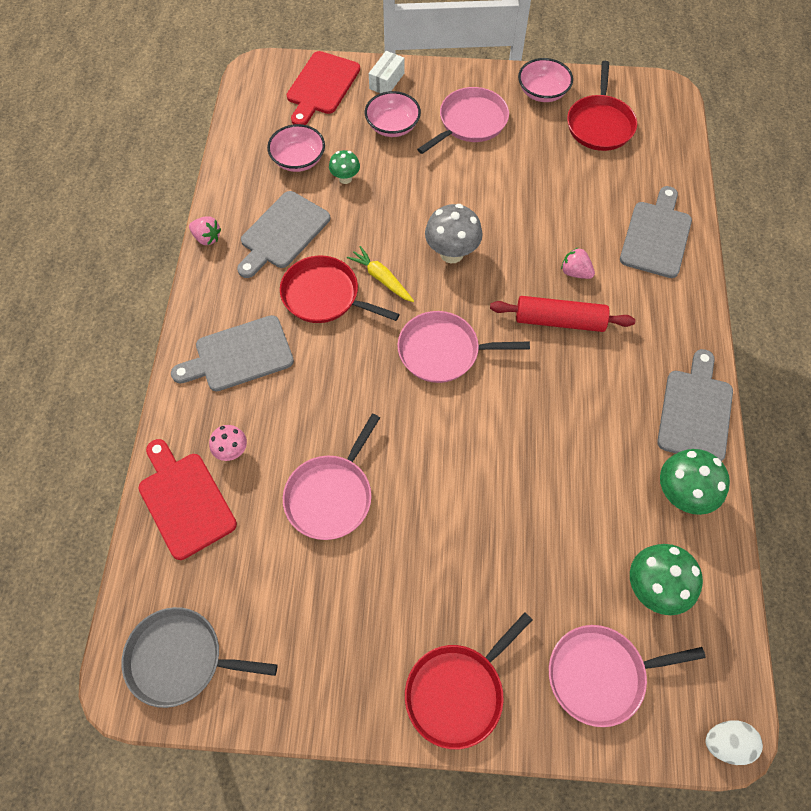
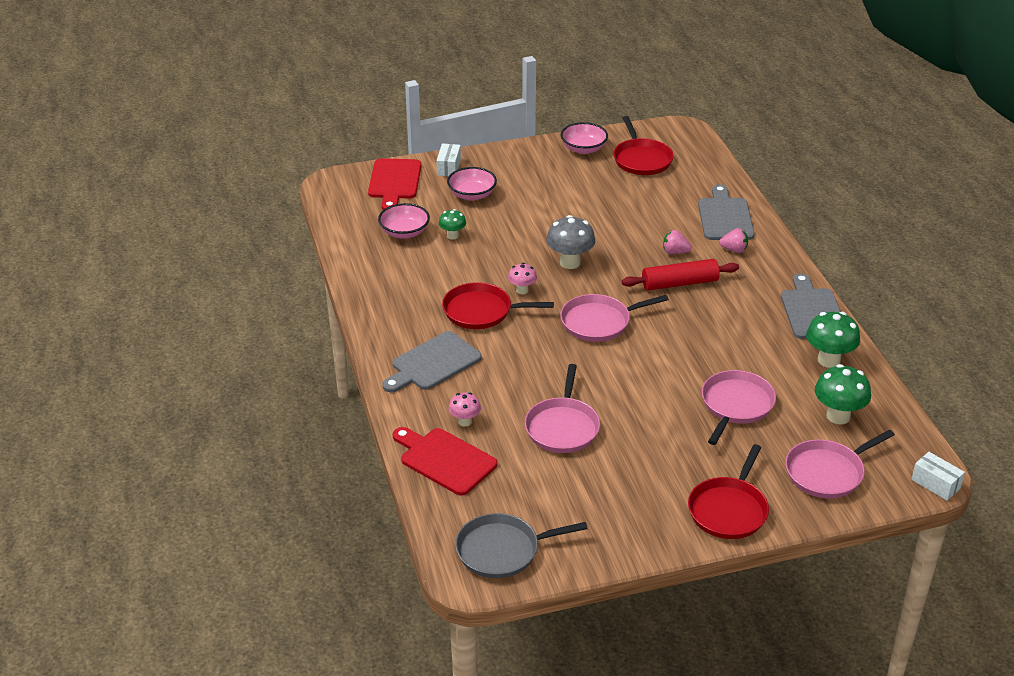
camera: 20 degrees left, 25 degrees down
(207, 238) = (357, 298): pink strawberry -> pink strawberry (734, 250)
(282, 233) = (420, 281): grey cutting board -> none
(381, 278) = (522, 290): yellow carrot -> pink mushroom
(470, 122) = (535, 179): pink pan -> pink pan (736, 405)
(726, 743) = (935, 484): white egg -> white box

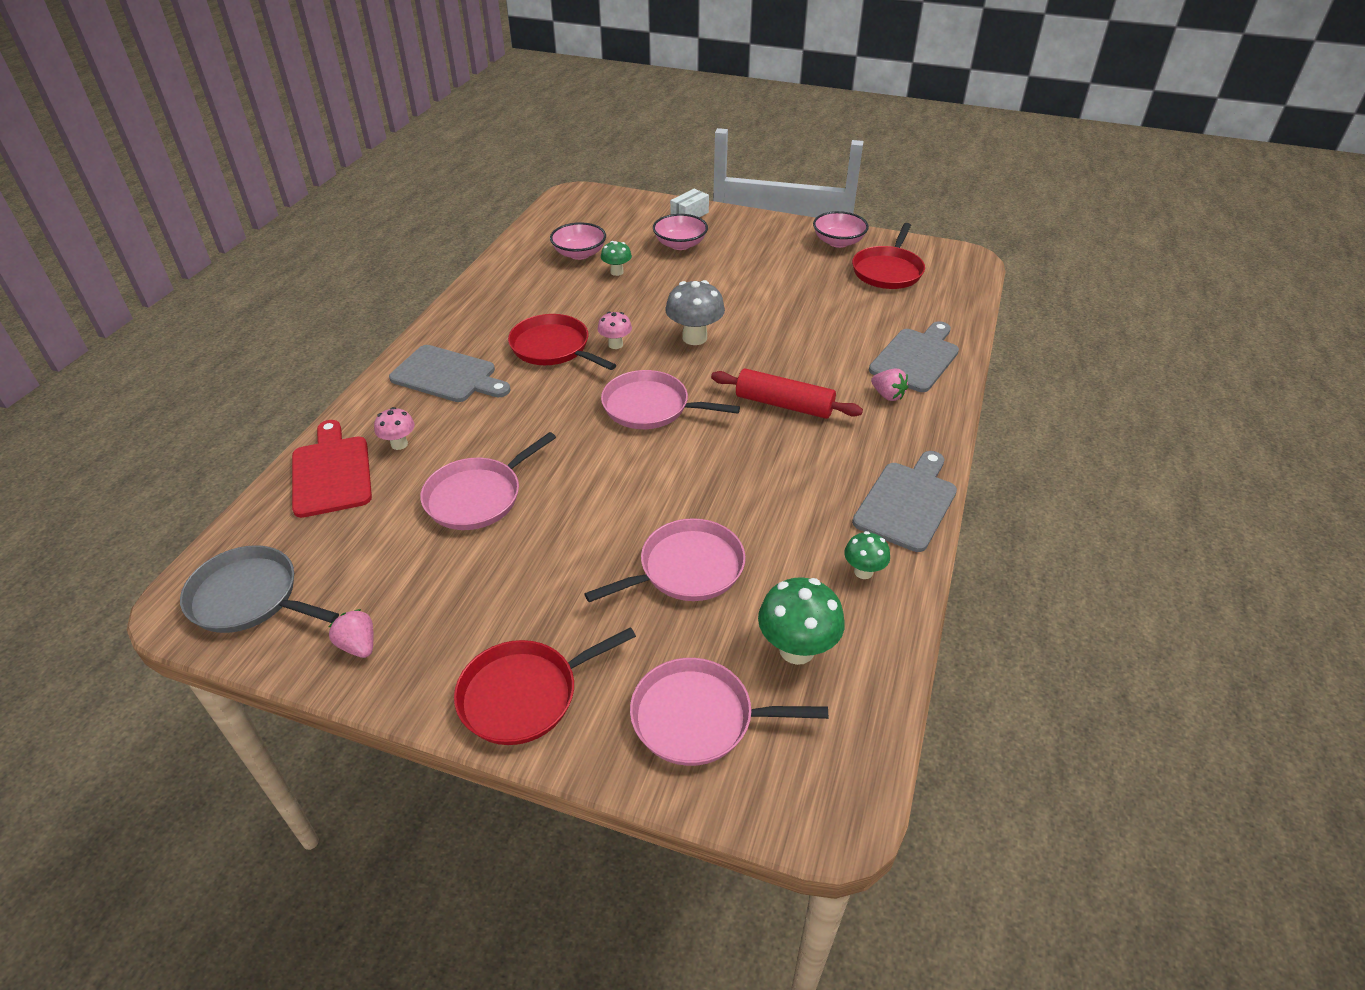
camera: 35 degrees right, 5 degrees up
(394, 182) = (626, 211): red cutting board -> none
(433, 363) = (447, 376): grey cutting board -> grey cutting board turned 150 degrees counterclockwise
(675, 252) = (817, 371): pink strawberry -> pink strawberry (358, 645)
(829, 360) = (863, 571): green mushroom -> green mushroom, size x0.58
(935, 484) = (829, 826): white box -> none

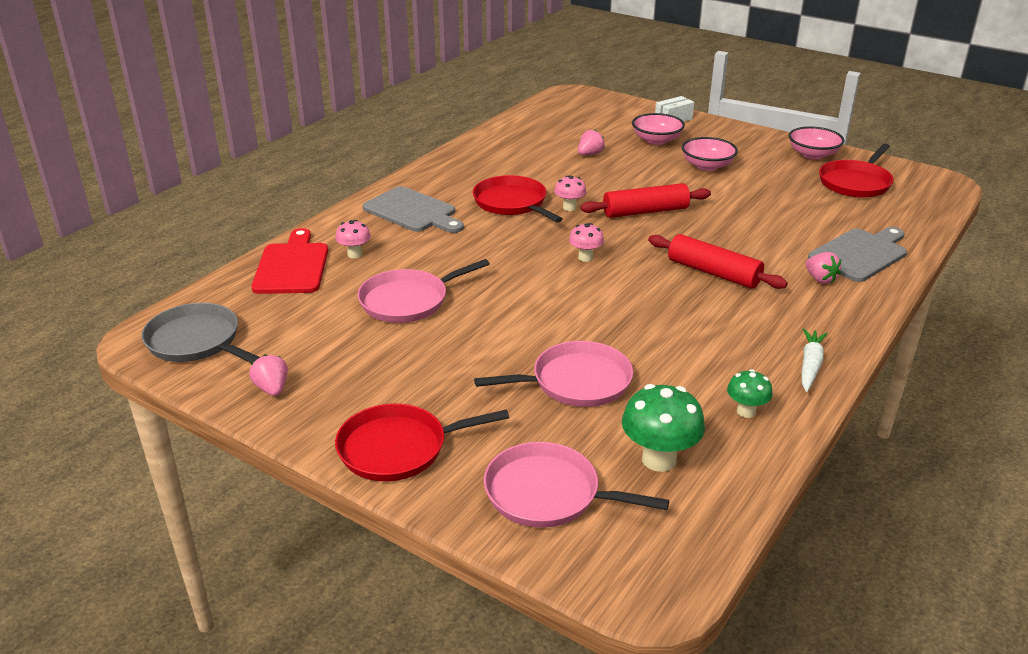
camera: 15 degrees right, 10 degrees down
(579, 254) = (560, 137): pink bowl -> pink bowl (707, 166)
(617, 272) = (590, 154): green mushroom -> pink strawberry
(650, 407) = (585, 257): pink pan -> pink mushroom
(694, 338) = (645, 211): grey mushroom -> red rolling pin
(907, 503) = (810, 365): grey cutting board -> white carrot

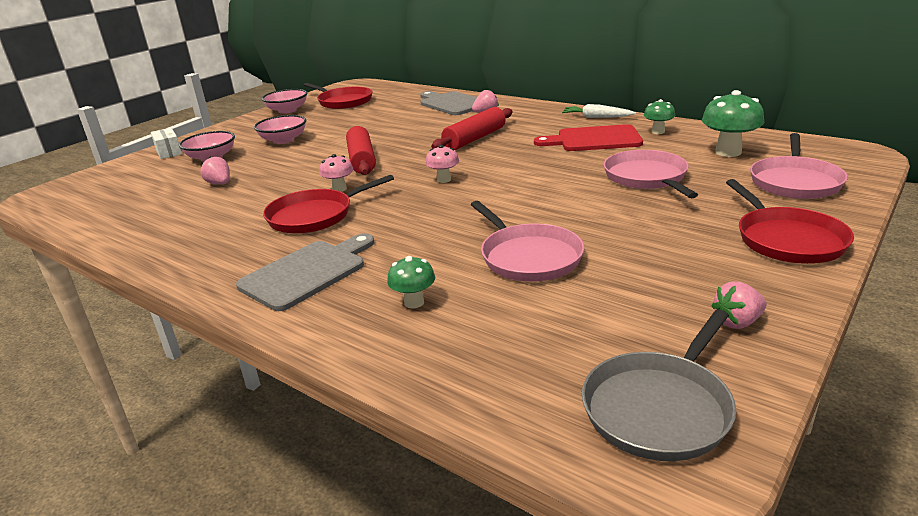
camera: 85 degrees left, 5 degrees down
(292, 266) = (439, 350): red cutting board -> red cutting board (594, 139)
(355, 254) = (414, 302): pink mushroom -> green mushroom

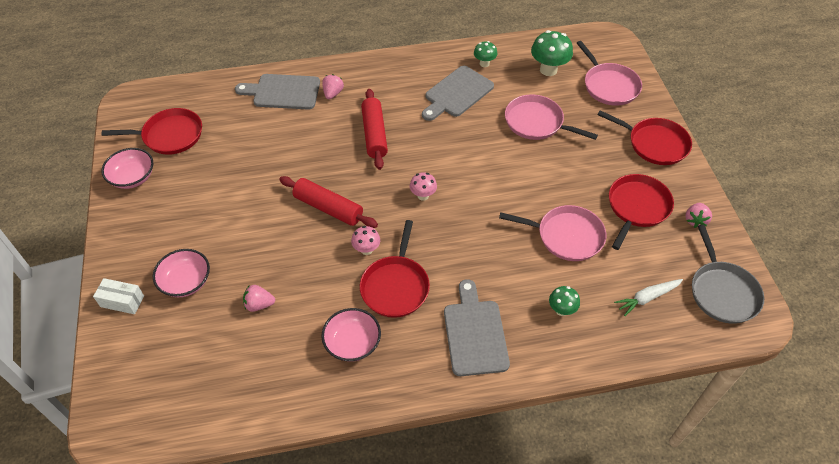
camera: 50 degrees left, 25 degrees up
(283, 140) = (213, 221): pink bowl -> pink bowl (352, 343)
(594, 139) = (457, 93): red cutting board -> grey cutting board
(596, 117) = (423, 62): white carrot -> white carrot (647, 298)
(663, 275) = (637, 207): none -> red pan

